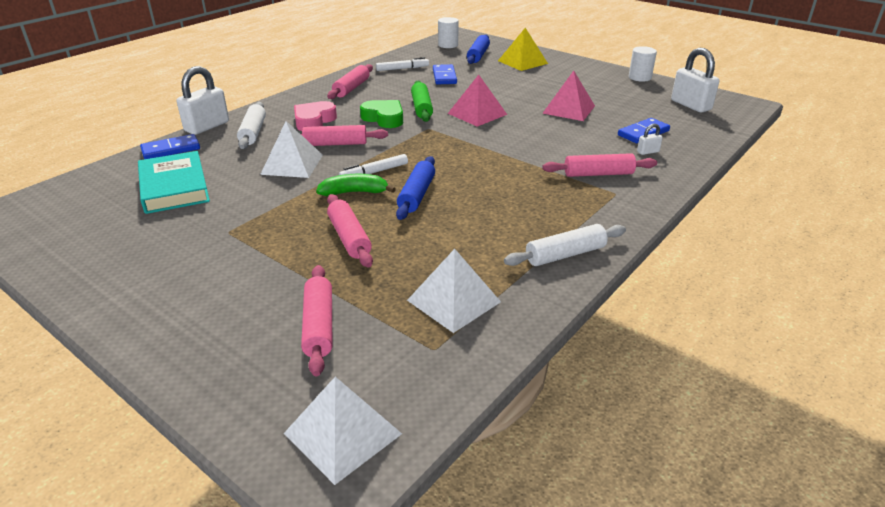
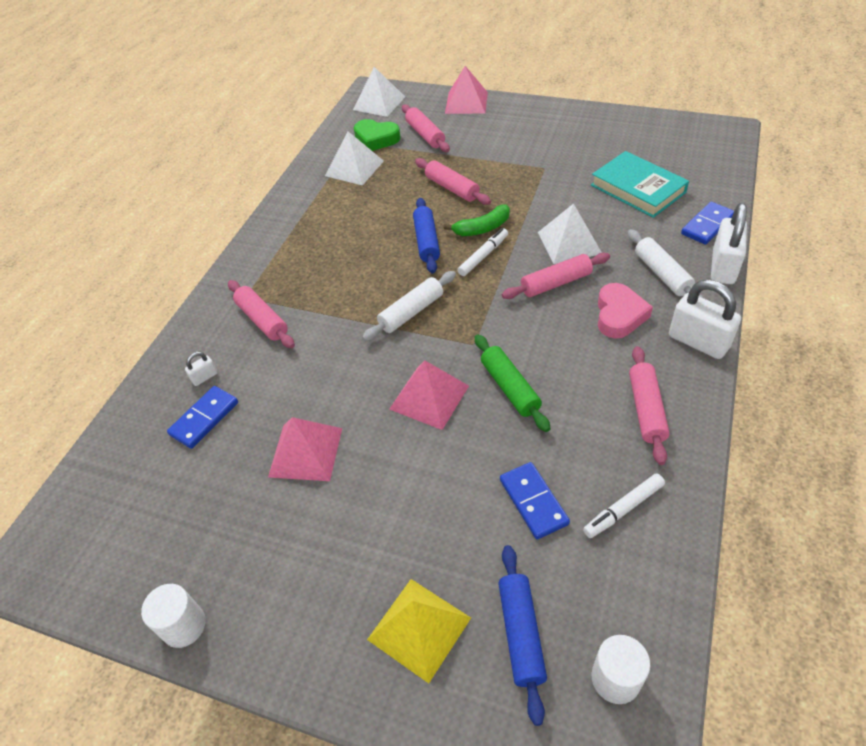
camera: 165 degrees right, 15 degrees up
(200, 372) = (466, 102): none -> pink pyramid
(384, 118) = (541, 347): green heart -> green heart (376, 139)
(565, 254) = (287, 220): white rolling pin -> white rolling pin (411, 312)
(598, 174) = (262, 320): pink rolling pin -> pink rolling pin turned 75 degrees clockwise
(690, 105) = (117, 529): white padlock -> white padlock (698, 342)

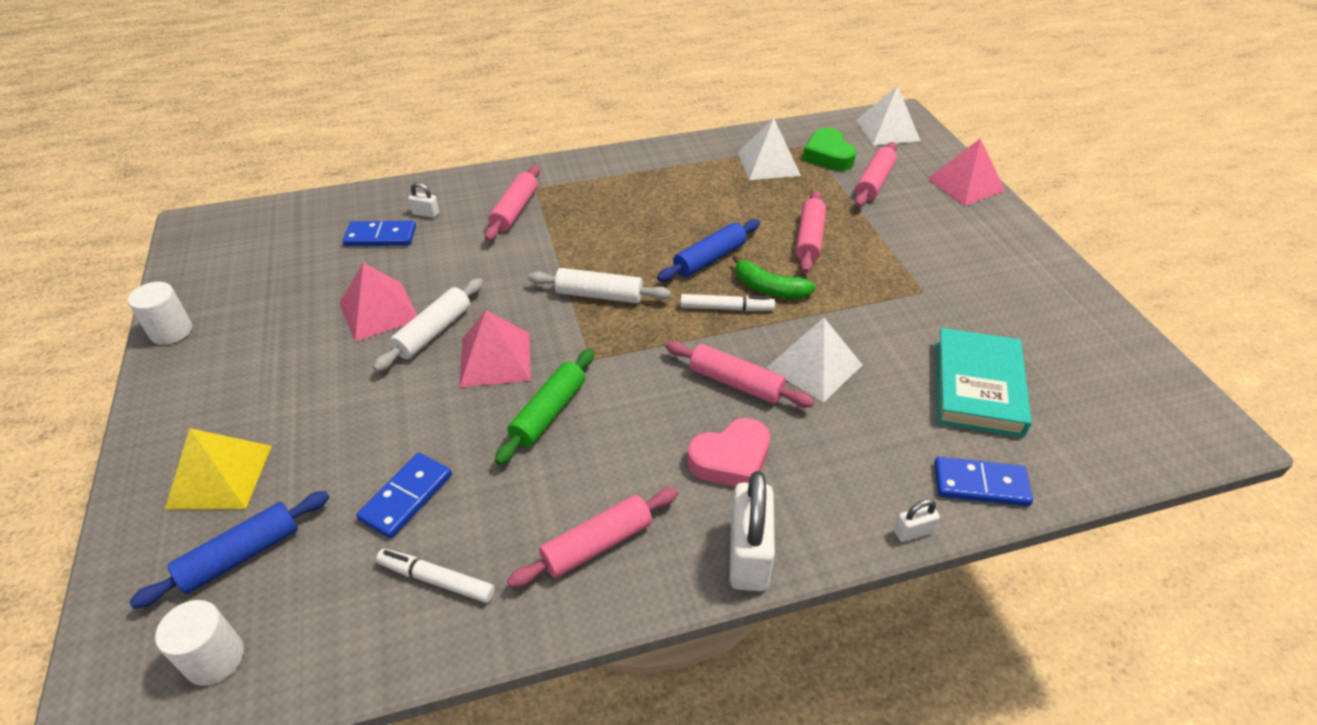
camera: 50 degrees right, 5 degrees down
(662, 274) = (840, 472): white rolling pin -> white rolling pin (433, 332)
(723, 267) = (913, 532): white padlock -> white padlock, size x0.46

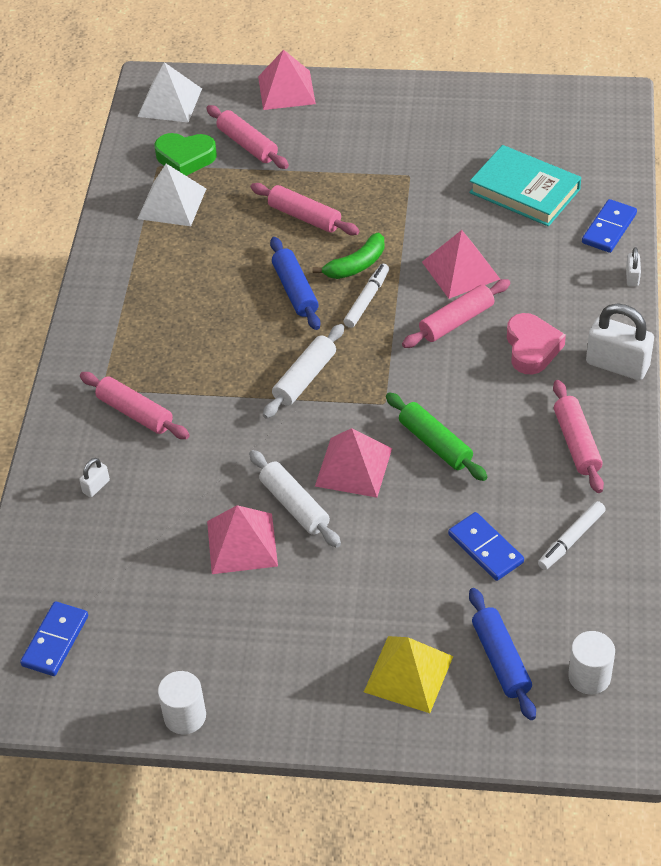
camera: 65 degrees left, 5 degrees up
(381, 236) = (116, 529): blue domino -> blue domino (55, 641)
(814, 366) = (460, 270): white pyramid -> pink pyramid

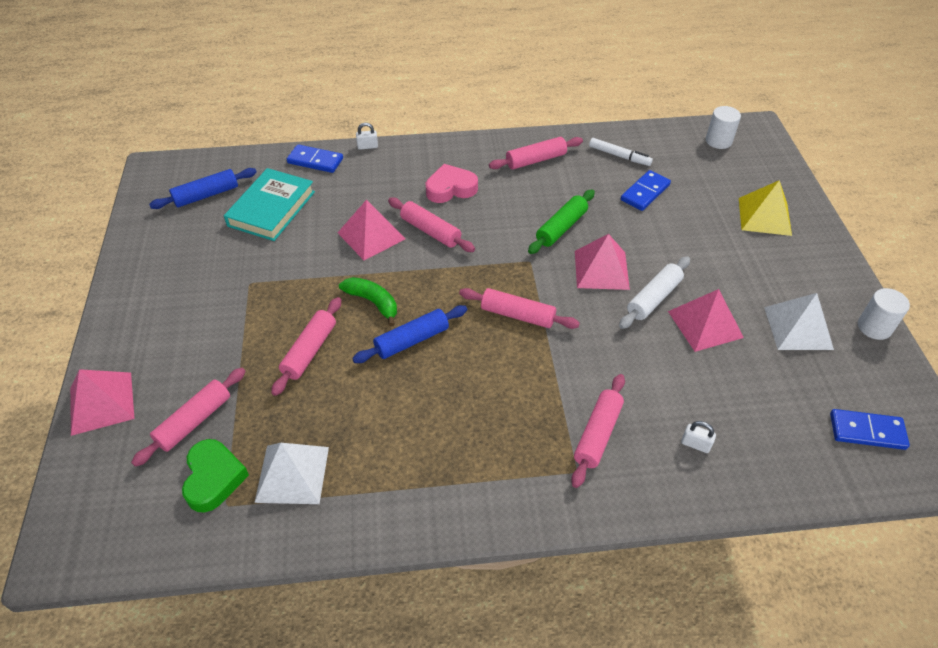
camera: 105 degrees left, 0 degrees up
(170, 102) = (105, 520): white pyramid -> white pyramid (798, 328)
(305, 378) = (517, 315): white rolling pin -> pink rolling pin
(367, 300) = (415, 289): white marker -> none
(501, 660) = (728, 177): blue rolling pin -> blue rolling pin (206, 195)
(617, 365) = (457, 147): white padlock -> none

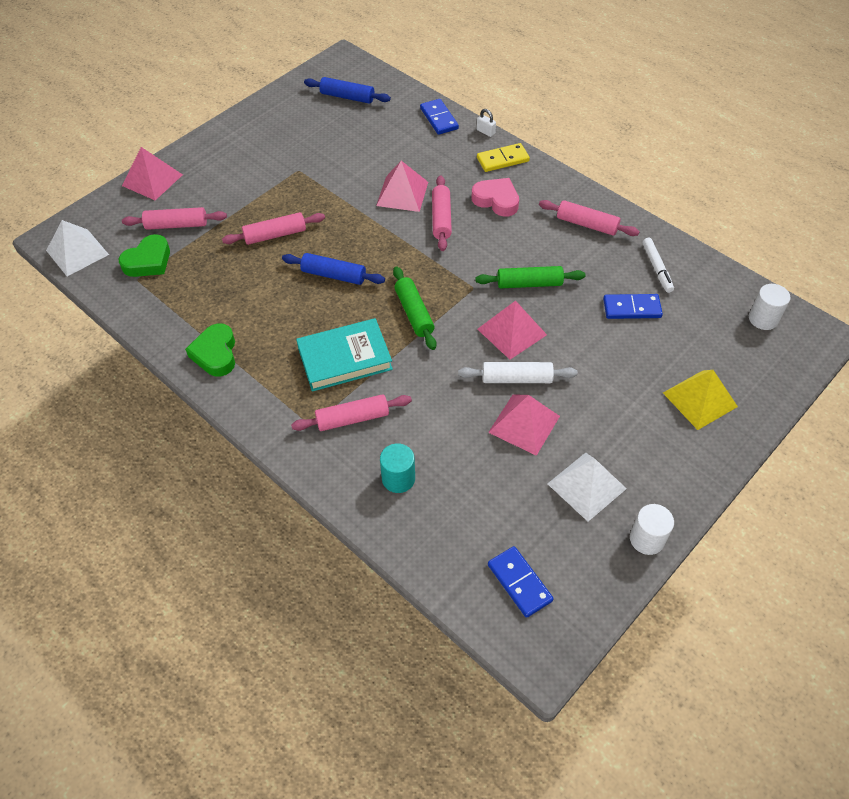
camera: 50 degrees right, 5 degrees up
(271, 209) = (370, 132): turquoise book -> turquoise book (344, 358)
(292, 474) = (181, 291): white pyramid -> white pyramid (77, 252)
(373, 302) = (345, 235): green banana -> none
(410, 496) = (215, 354): none -> green heart
(411, 157) = (502, 160): none -> yellow domino
(517, 315) = (414, 313): pink rolling pin -> green rolling pin
(695, 444) = (398, 478): white padlock -> turquoise cylinder

